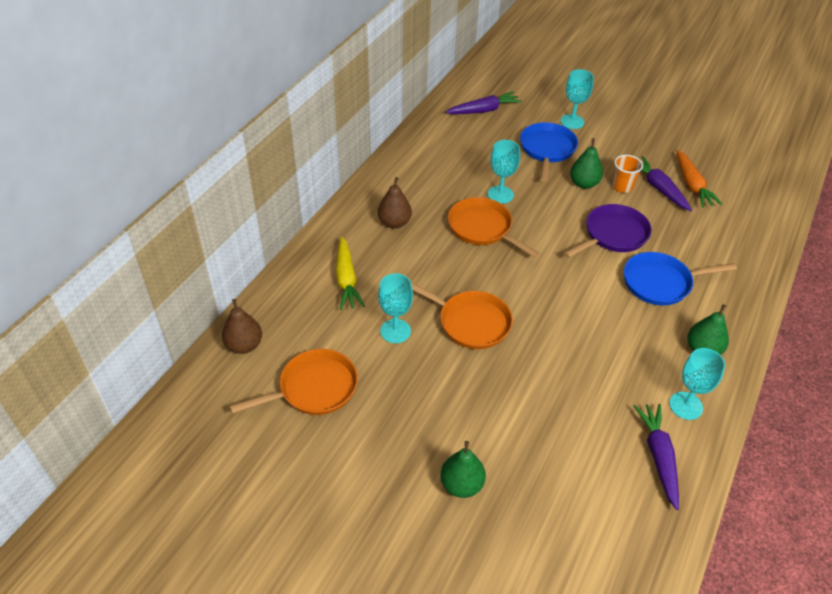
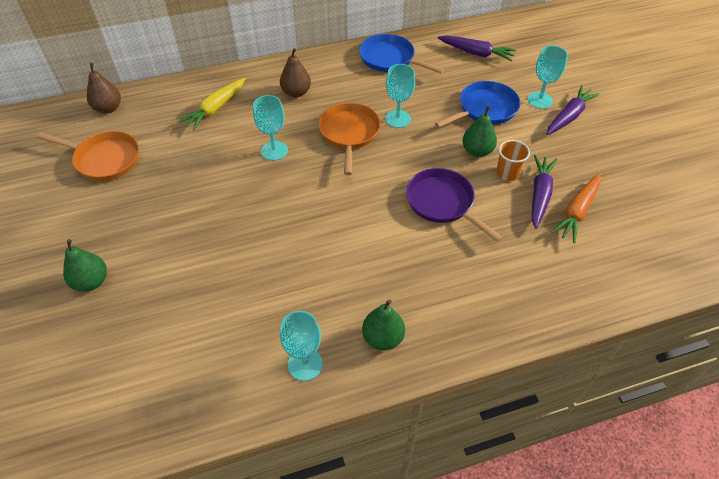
camera: 45 degrees right, 5 degrees up
(395, 331) = (195, 160): turquoise goblet -> turquoise goblet (274, 151)
(470, 322) = (247, 188): orange pan -> none
(613, 235) = (442, 203): purple pan -> purple pan turned 135 degrees counterclockwise
(658, 457) = (230, 379): purple carrot -> purple carrot (569, 116)
(660, 283) = (426, 264): blue pan -> blue pan (390, 59)

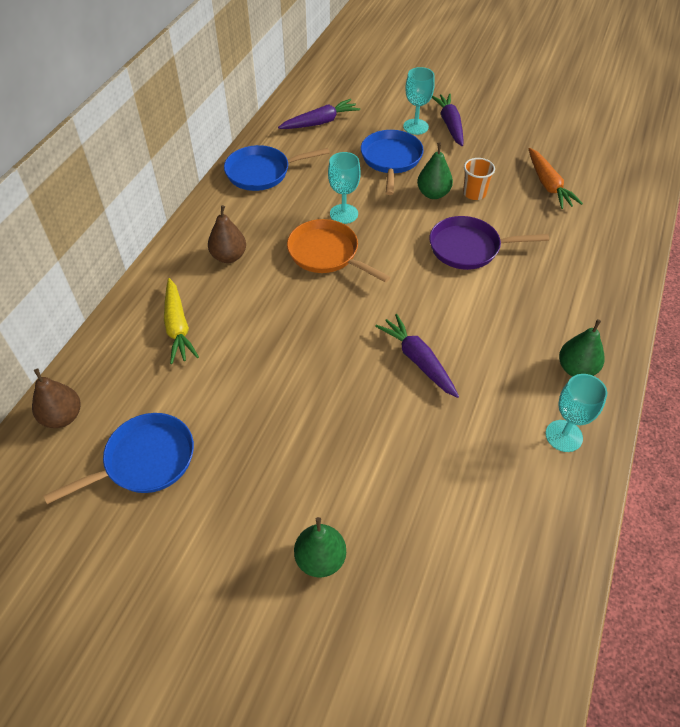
camera: 50 degrees left, 0 degrees up
(104, 159) = (145, 460): orange pan -> blue pan
(274, 151) = (290, 316): turquoise goblet -> none
(539, 195) = (513, 192): purple carrot -> purple carrot (418, 360)

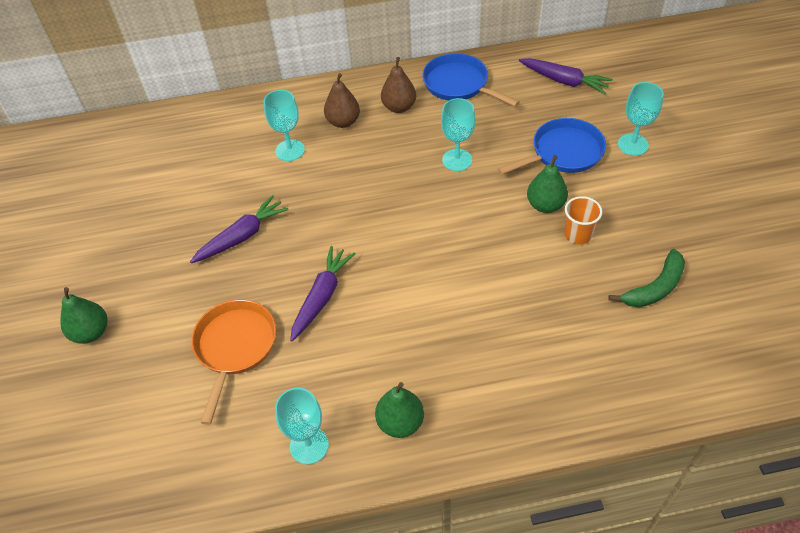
camera: 60 degrees right, 0 degrees up
(63, 417) = (131, 131): brown pear -> brown pear (399, 107)
(145, 460) = (120, 192): blue pan -> none
(178, 327) = (249, 137): yellow carrot -> none
(226, 306) = (290, 150): none -> turquoise goblet
(326, 254) = (397, 175): orange pan -> orange pan (235, 347)
(450, 125) = (665, 167): purple carrot -> purple carrot (242, 236)
(469, 248) = (494, 266): purple pan -> none
(548, 185) = (655, 288): orange carrot -> green banana

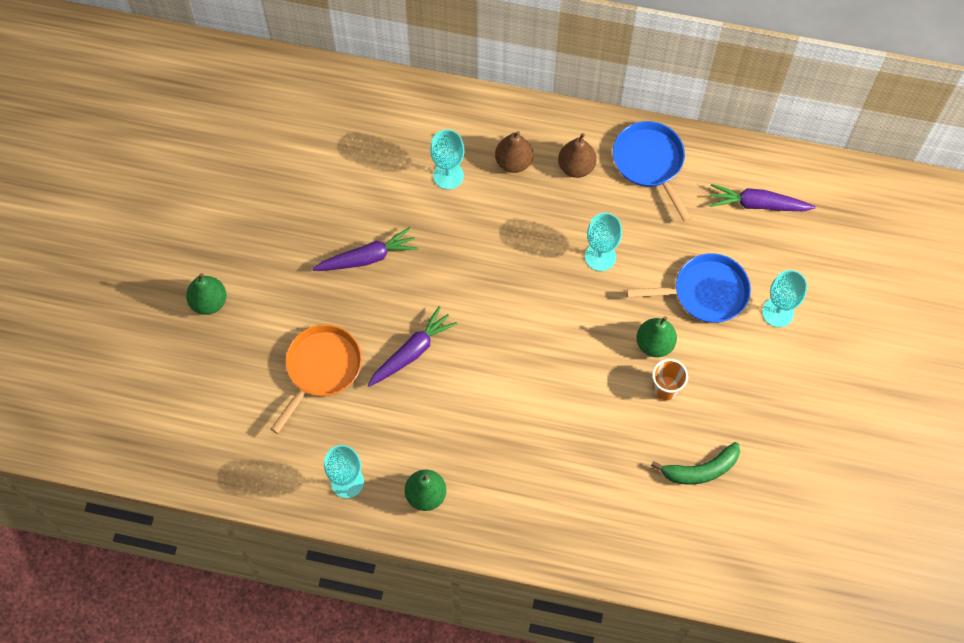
camera: 20 degrees right, 15 degrees up
(564, 81) = (758, 204): purple carrot -> purple carrot turned 135 degrees clockwise

